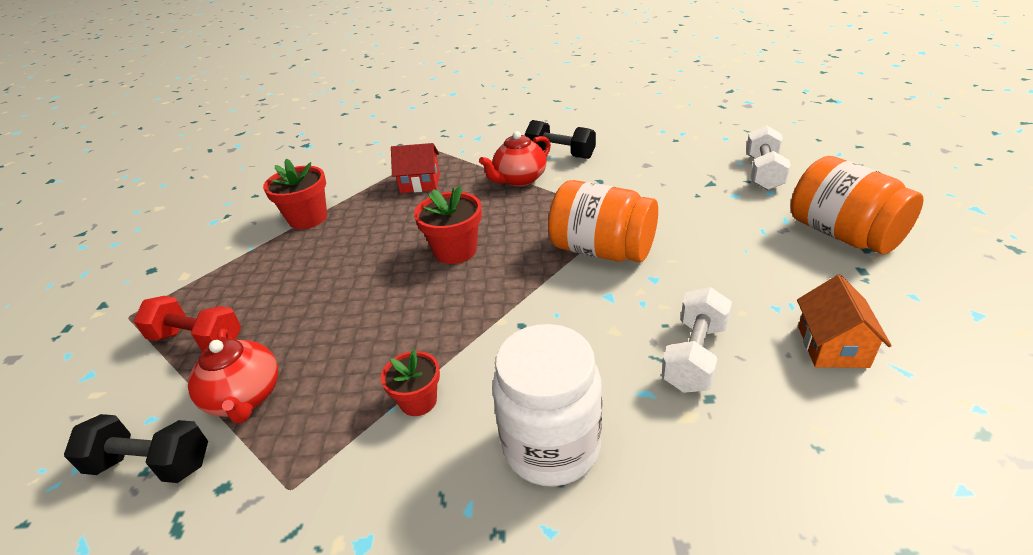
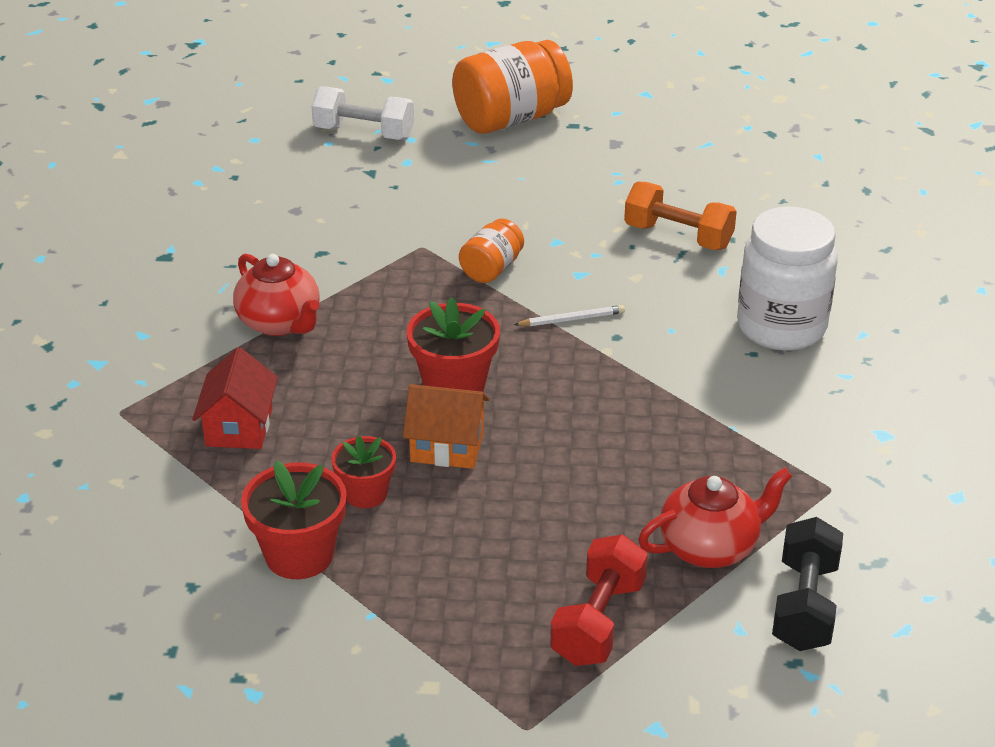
camera: 90 degrees left, 0 degrees up
(418, 401) = (723, 409): red flower pot -> red flower pot (366, 494)
(542, 297) = (571, 319): none -> white pencil
(560, 154) = (217, 279): black dumbbell -> none
(602, 250) = (491, 269): orange jar -> orange jar, size x0.53
(694, 356) = (678, 236): white dumbbell -> orange dumbbell
(832, 346) = (674, 166): orange house -> orange house (447, 447)

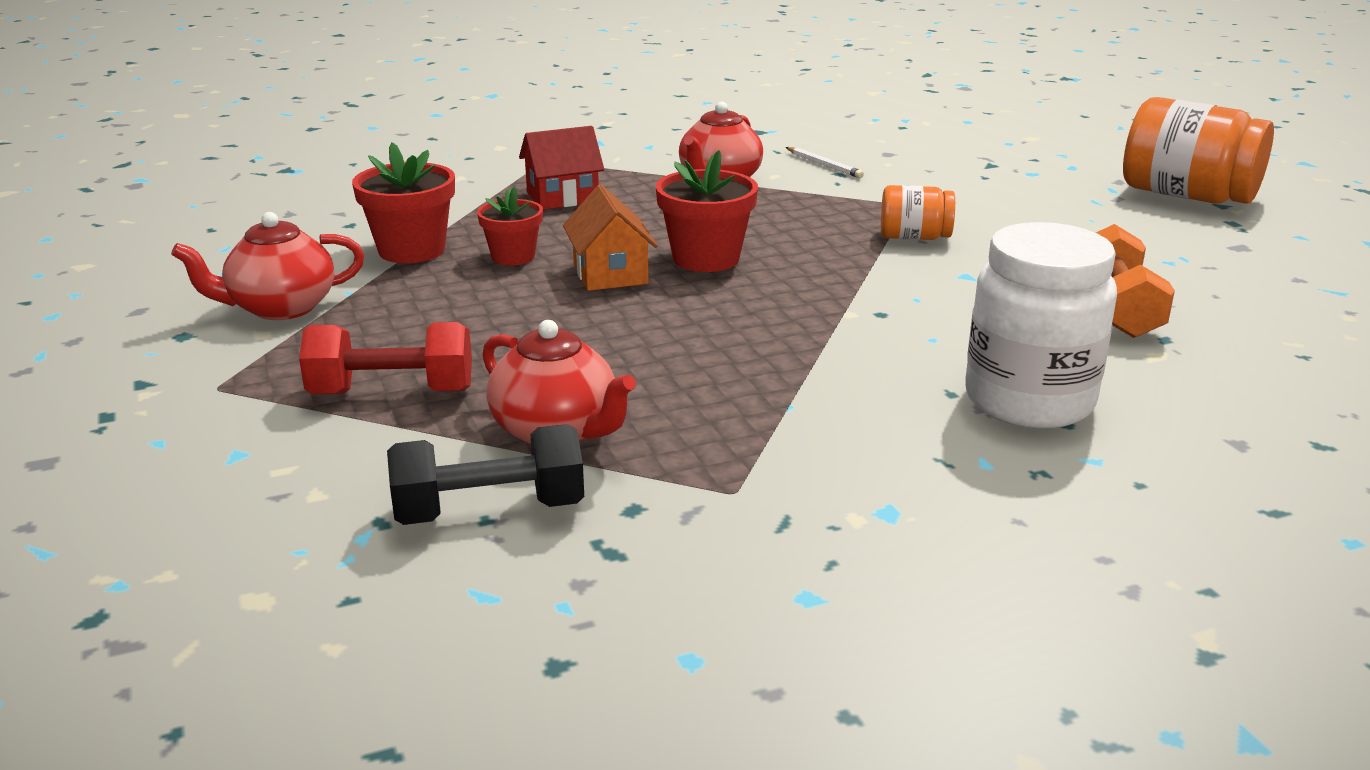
camera: 65 degrees right, 10 degrees down
(364, 133) = (1047, 150): white dumbbell -> none
(379, 666) = (281, 308): none -> red teapot
(571, 319) = (881, 287): white pencil -> white pencil (824, 165)

